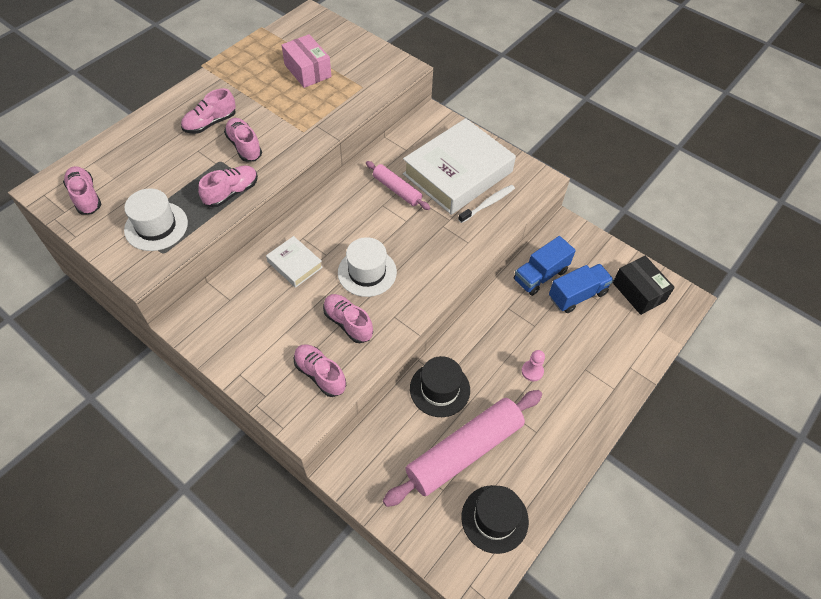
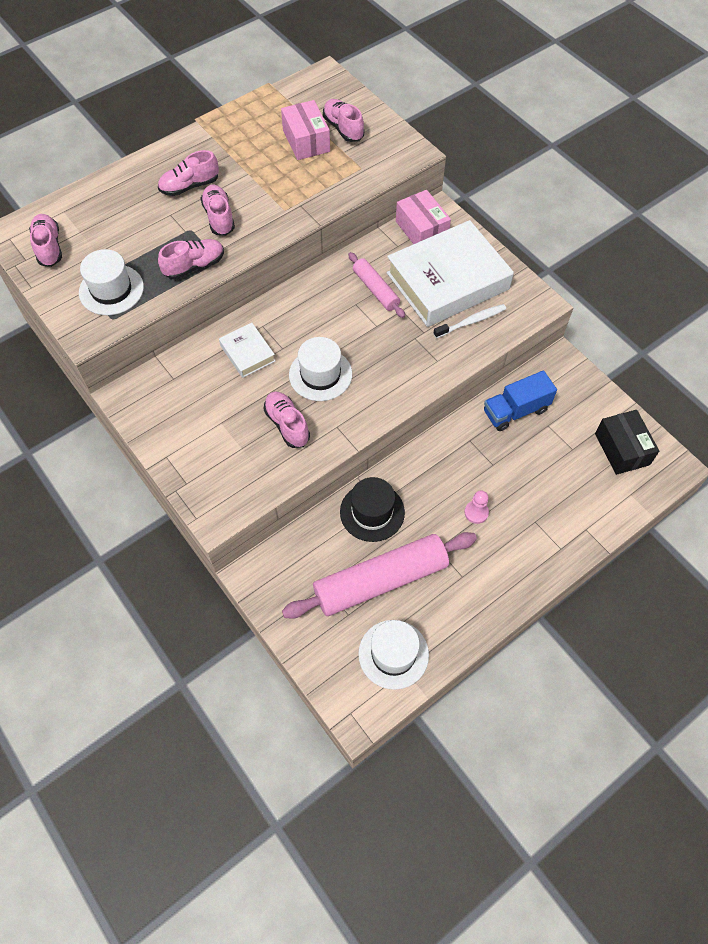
camera: 15 degrees right, 5 degrees up
(320, 374) = (246, 472): pink shoe -> pink shoe (343, 128)
(423, 133) = (421, 230): none -> pink box
(494, 519) = (393, 654): black hat -> white hat
(577, 295) = (550, 440): blue truck -> none

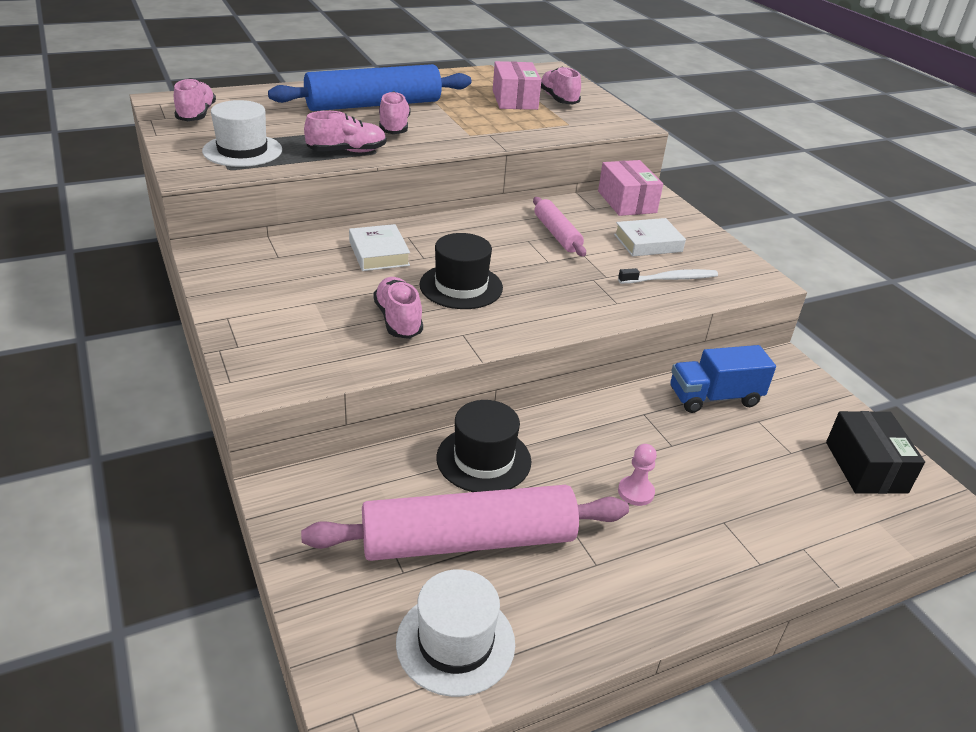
camera: 10 degrees right, 25 degrees down
(190, 186) = (374, 105): pink shoe -> blue rolling pin
(320, 374) = (461, 286): white hat -> black hat
(447, 281) = (648, 243): white book -> white book, size x0.46

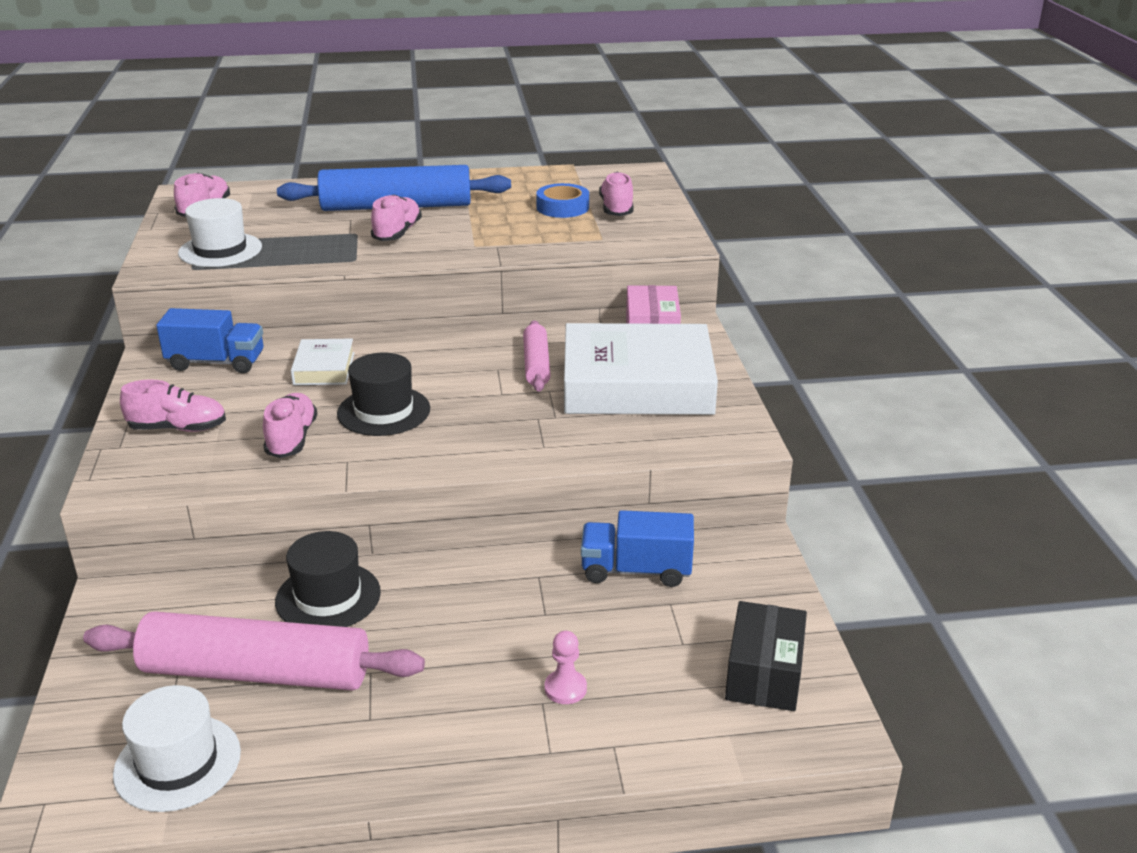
camera: 20 degrees right, 5 degrees down
(274, 257) = (216, 362): none -> blue truck
(347, 151) = (325, 257): pink shoe -> pink shoe (178, 428)
(514, 100) = (562, 207): pink box -> blue tape
(636, 492) = (466, 655): pink pawn -> pink pawn (565, 688)
(648, 243) = (637, 384): white book -> white book, size x2.19
(670, 279) = (629, 427): white toothbrush -> none

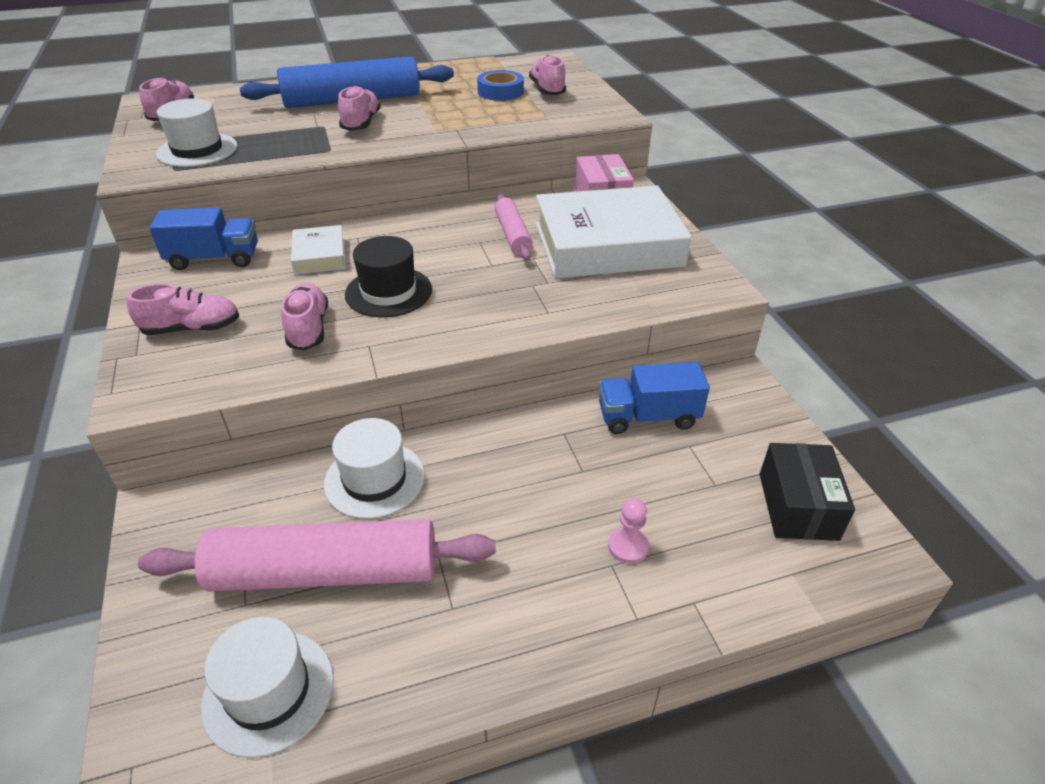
camera: 10 degrees left, 10 degrees up
(328, 597) = (374, 479): black hat -> white hat

